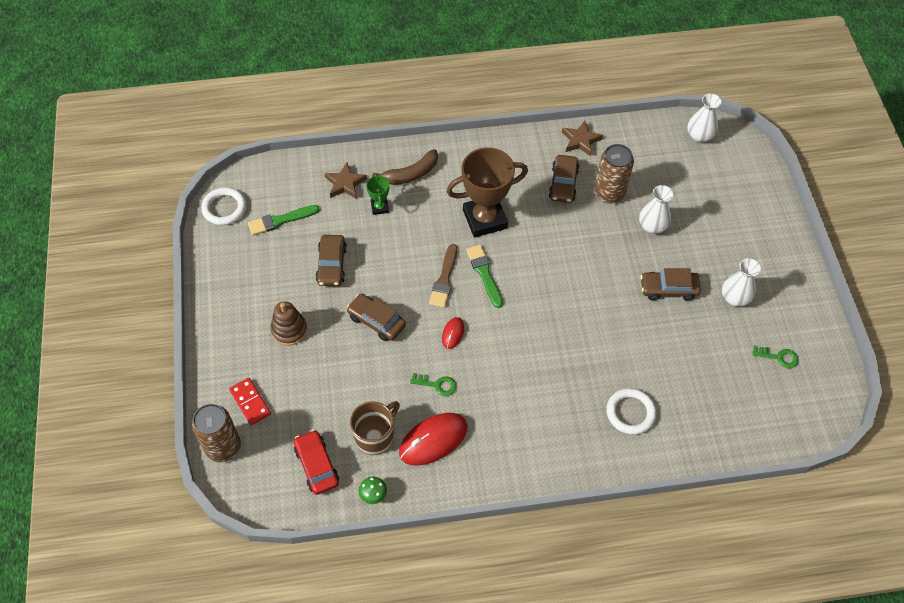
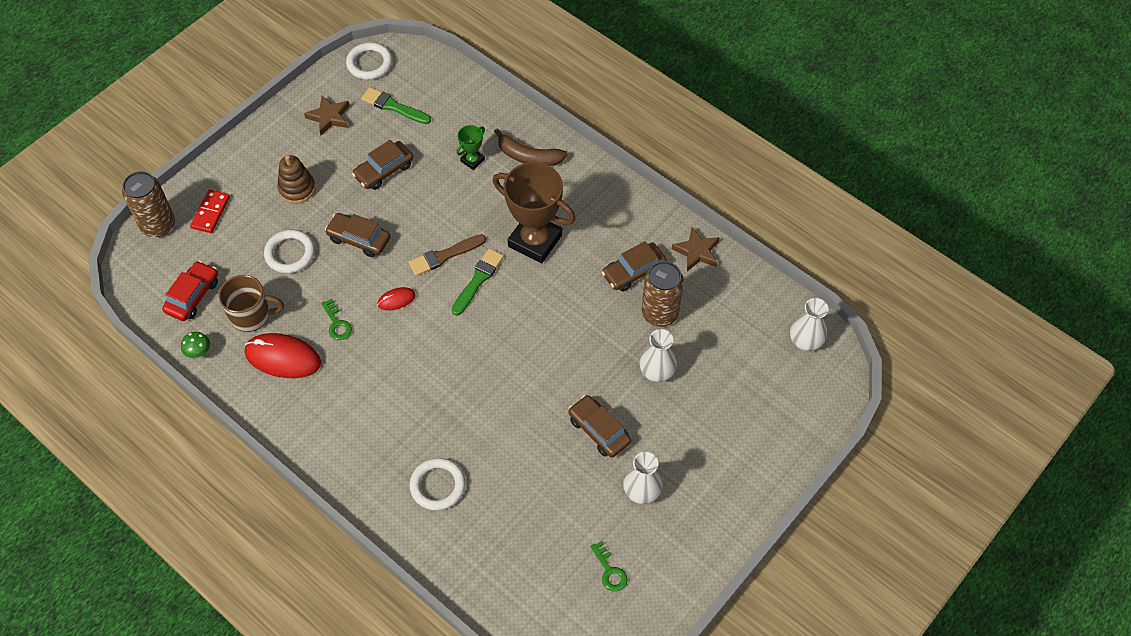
camera: 50 degrees right, 0 degrees up
(344, 374) = (290, 253): none -> white ring
(345, 183) = (472, 120): brown star -> brown star (329, 117)
(376, 321) = (359, 239): brown car -> brown car turned 60 degrees counterclockwise

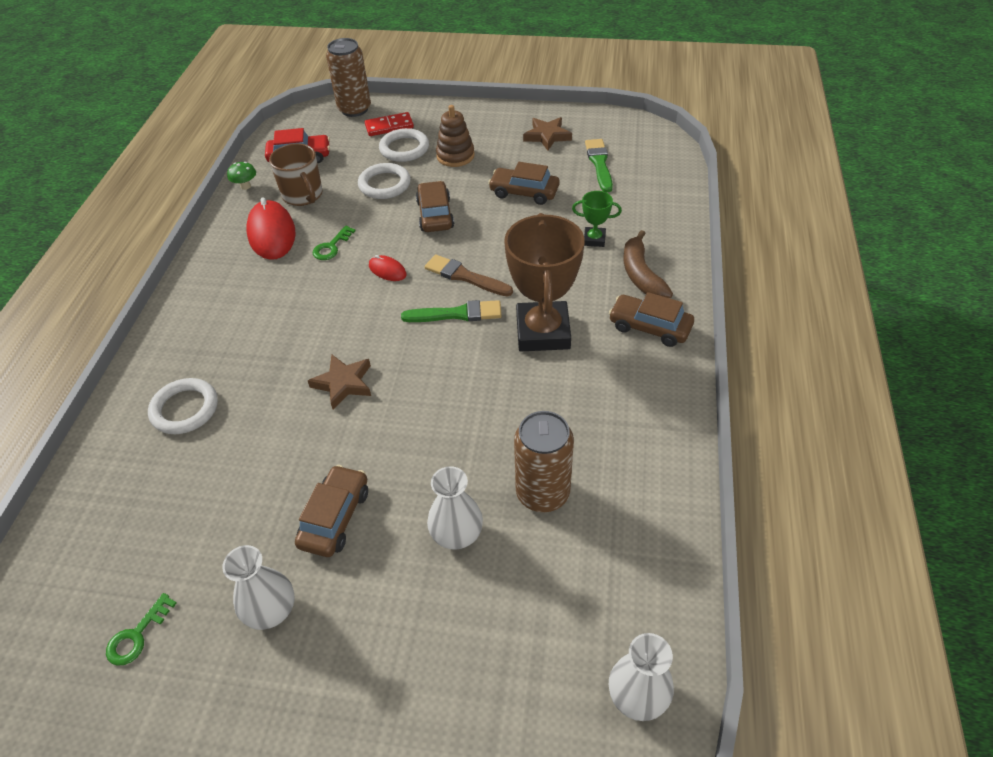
camera: 60 degrees right, 10 degrees down
(369, 63) = (628, 129): white ring -> white ring (404, 148)
(633, 271) = (579, 436): brown car -> brown car (650, 327)
(697, 252) = (663, 485): brown star -> brown star (343, 383)

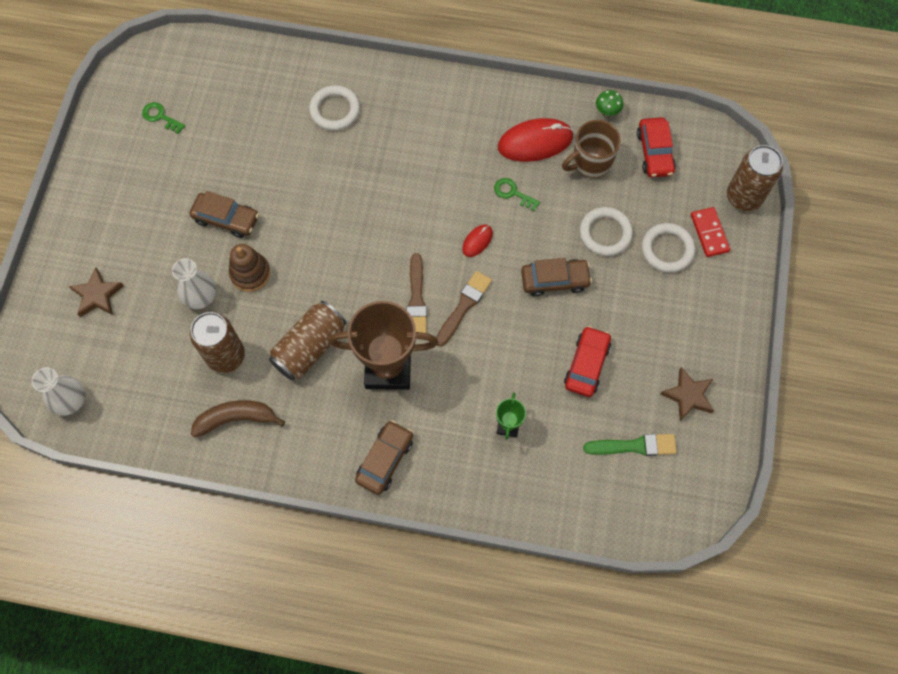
camera: 90 degrees right, 20 degrees up
(271, 611) = (164, 188): white vase -> none
(343, 383) = (347, 215): brown star -> brown star (97, 295)
(455, 156) = (653, 299): brown stacking toy -> brown stacking toy (250, 273)
(457, 314) = (416, 299): green brush -> brown brush
(523, 405) = (310, 347): none -> brown can
(524, 192) = (586, 365): brown car -> red car
(641, 275) = (453, 463): brown banana -> brown banana (236, 418)

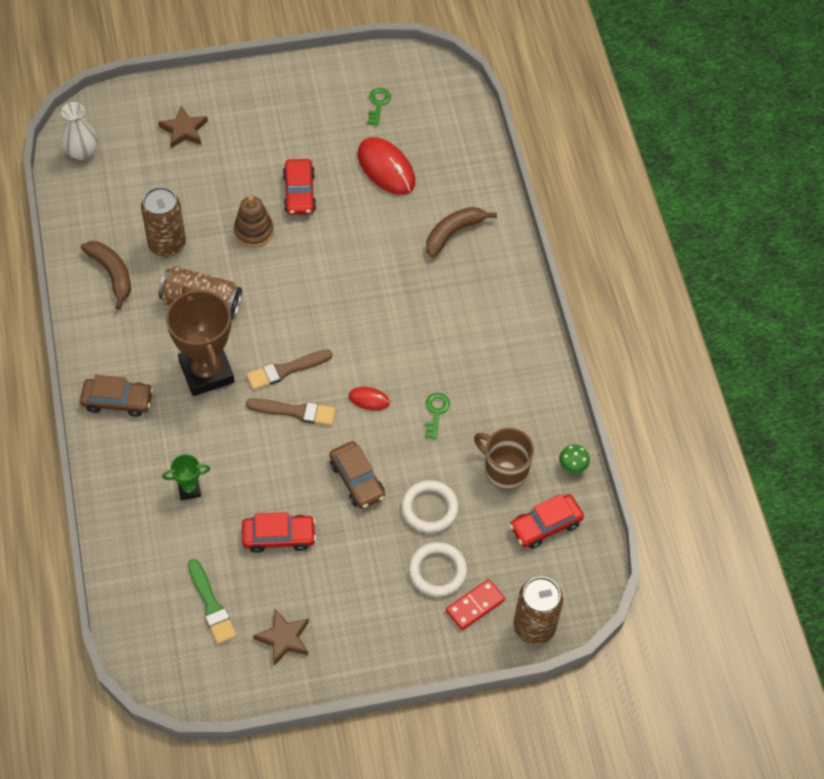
camera: 65 degrees right, 10 degrees down
(201, 297) = (215, 204): white vase -> none
(226, 219) = (299, 193): brown car -> red car
(335, 110) = (453, 233): white ring -> brown banana
(535, 142) = (503, 413): red mouse -> red mouse (386, 168)

